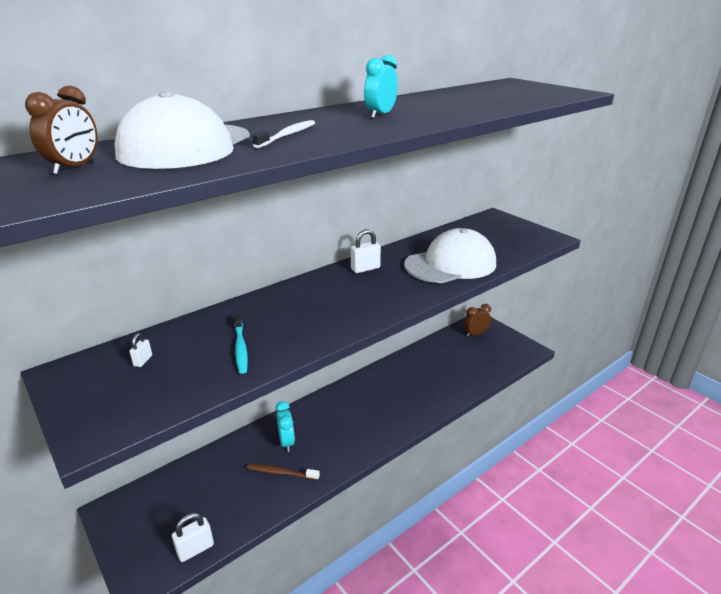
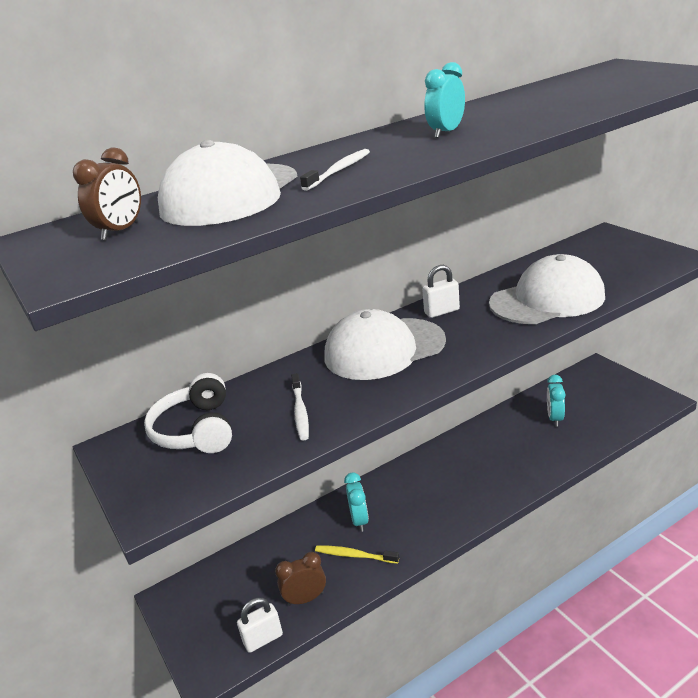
camera: 10 degrees right, 0 degrees up
(143, 360) = (196, 430): white padlock -> white headphones
(240, 348) = (300, 412): turquoise toothbrush -> white toothbrush
(281, 473) = (354, 555): brown toothbrush -> yellow toothbrush
(316, 297) = (384, 349): none -> white cap
(448, 361) = (555, 418): none -> turquoise clock
(475, 334) = (591, 383): brown clock -> brown clock (305, 599)

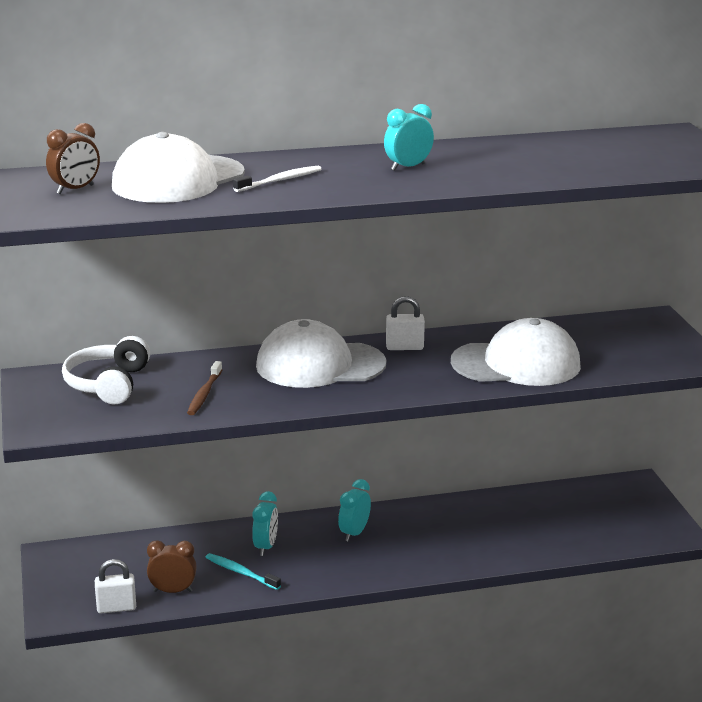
camera: 15 degrees right, 5 degrees down
(300, 412) = (204, 394): white toothbrush -> brown toothbrush
(354, 555) = (240, 572): yellow toothbrush -> turquoise toothbrush
(555, 418) = (541, 517): turquoise clock -> turquoise clock (354, 533)

